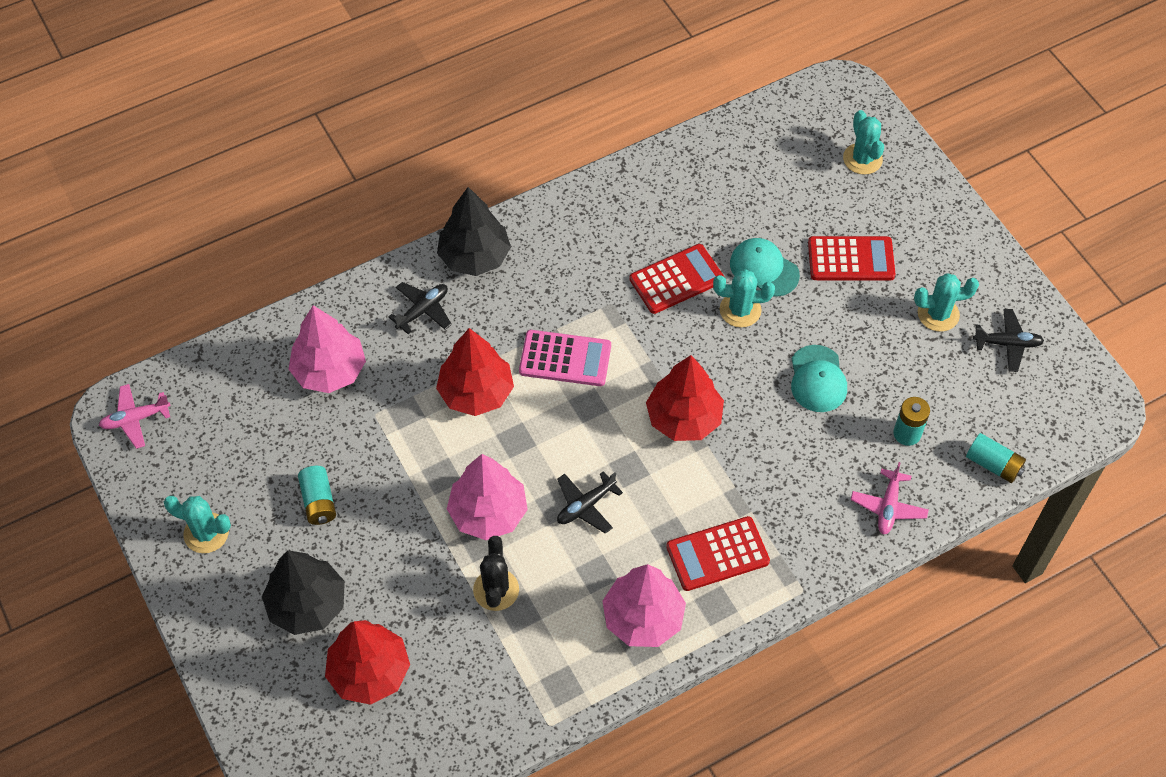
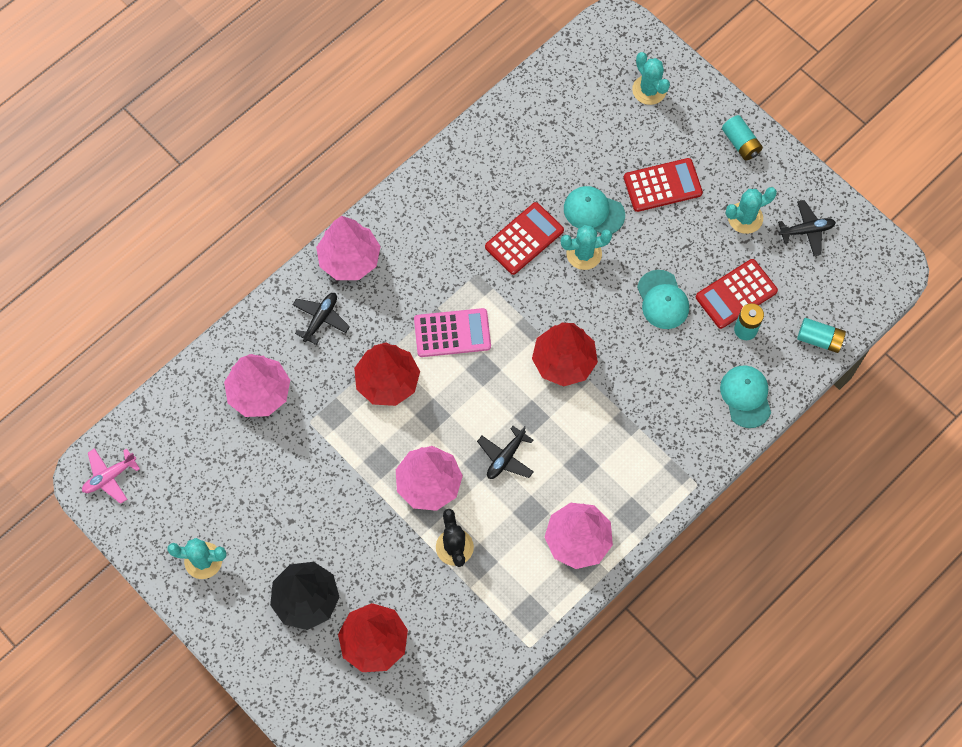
camera: 15 degrees left, 10 degrees up
(318, 502) = (287, 510): turquoise battery -> turquoise battery (740, 143)
(474, 257) = (349, 259): black tree -> pink tree
(717, 554) = (622, 471): red calculator -> red calculator (736, 294)
(888, 507) = (746, 396): pink plane -> turquoise cap

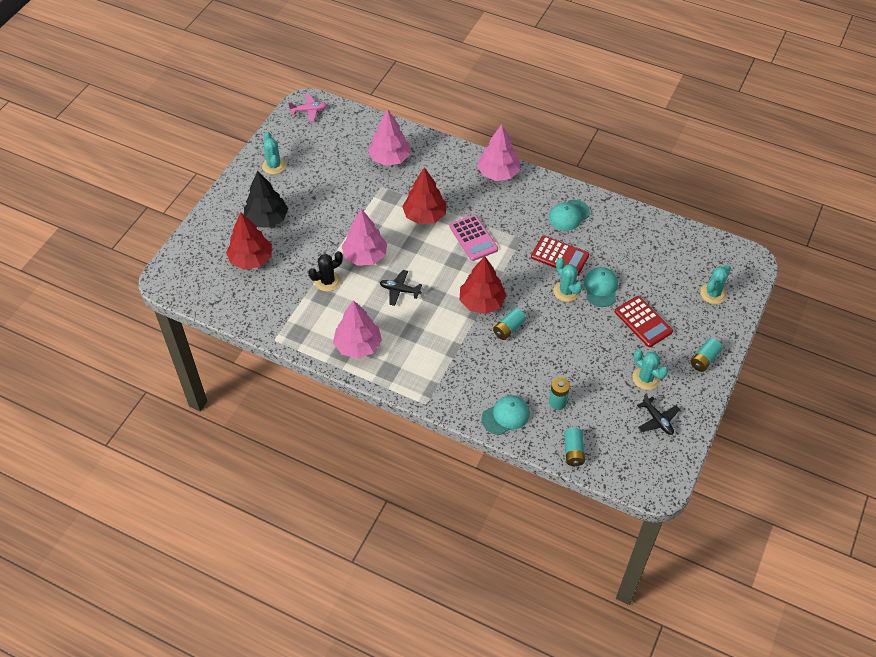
camera: 70 degrees right, 15 degrees down
(109, 477) = (309, 111): pink plane -> pink plane turned 135 degrees clockwise
(321, 319) = (451, 172): black plane -> none
(617, 344) = (509, 329): none -> turquoise battery
(662, 300) = (555, 346): turquoise cap -> turquoise cap (569, 215)
(736, 294) = (582, 389): red calculator -> none

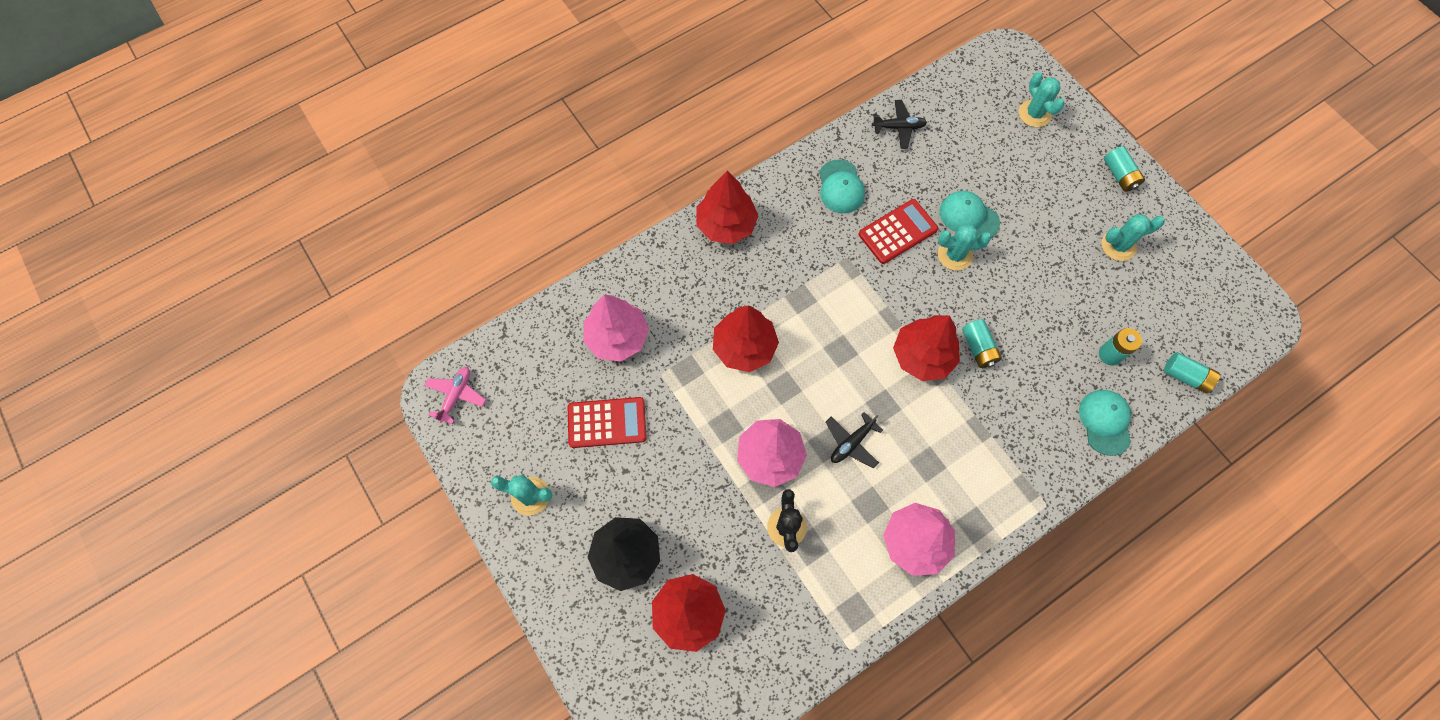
camera: 60 degrees left, 15 degrees up
(473, 238) = (815, 310): pink calculator -> none
(498, 173) = (726, 225): pink tree -> red tree
(643, 322) = (1039, 203): red calculator -> red calculator (607, 423)
(657, 420) = (1179, 267): black plane -> black plane (898, 127)

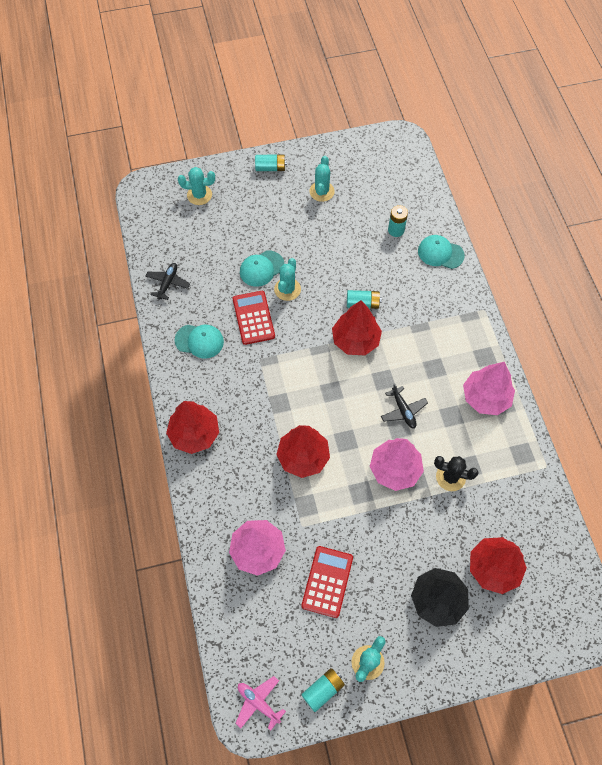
camera: 70 degrees left, 5 degrees down
(1185, 376) = (426, 196): turquoise battery -> turquoise battery (323, 690)

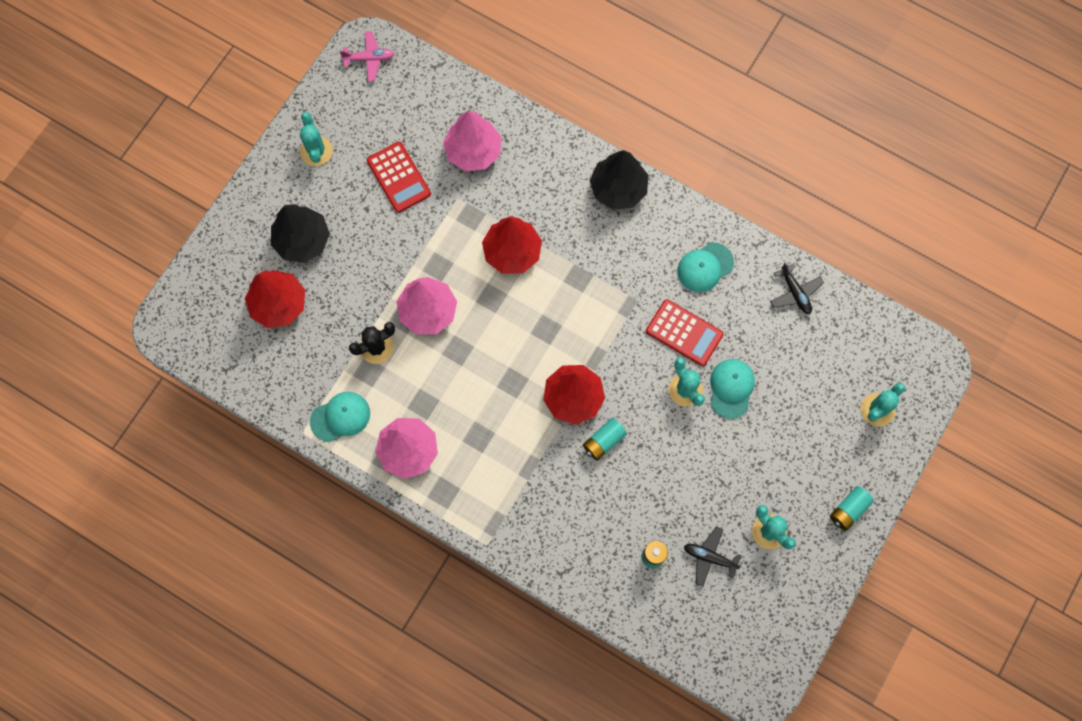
camera: 135 degrees right, 10 degrees up
(194, 434) = (618, 189): red tree -> black tree
(323, 690) = (331, 106): turquoise battery -> none
(403, 411) = (468, 370): black plane -> black plane (709, 557)
(440, 253) = (585, 571): turquoise cap -> turquoise cap (340, 417)

